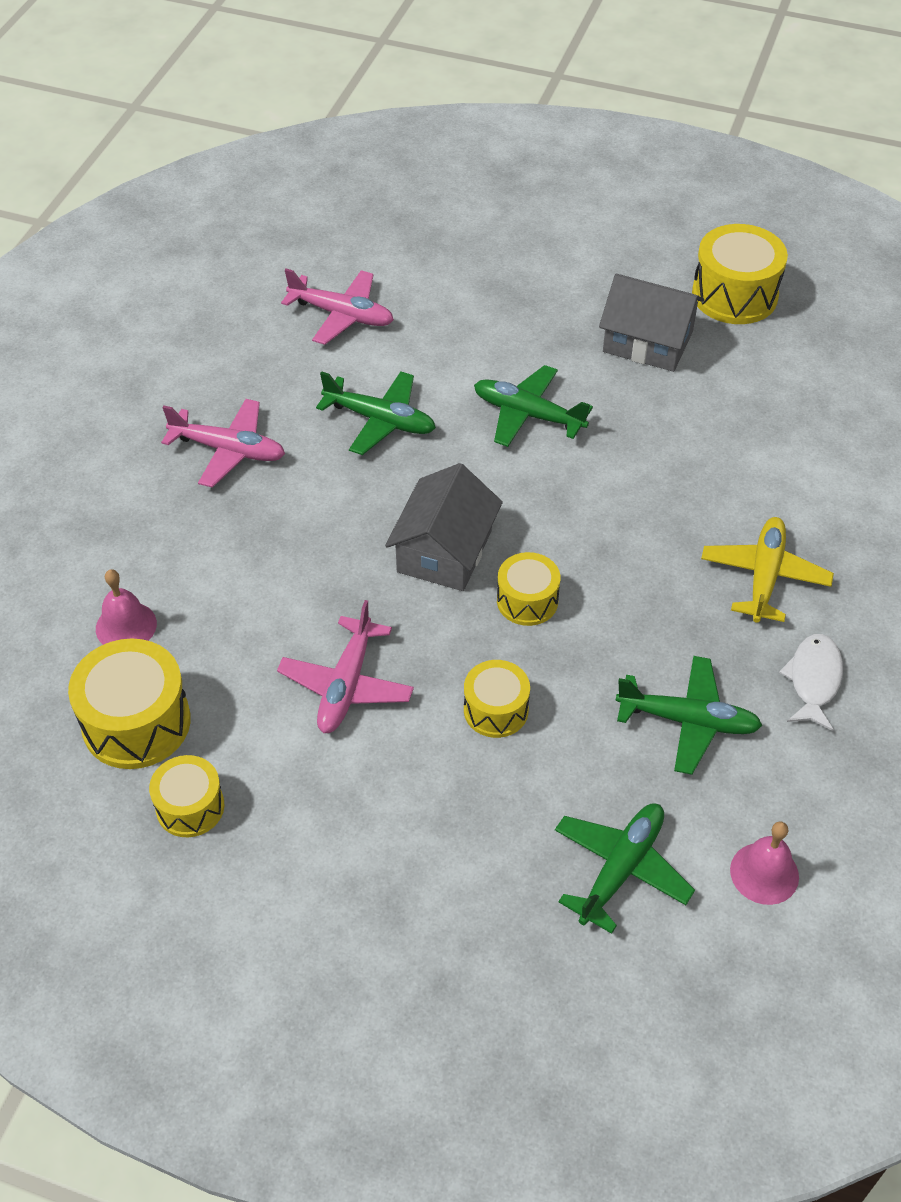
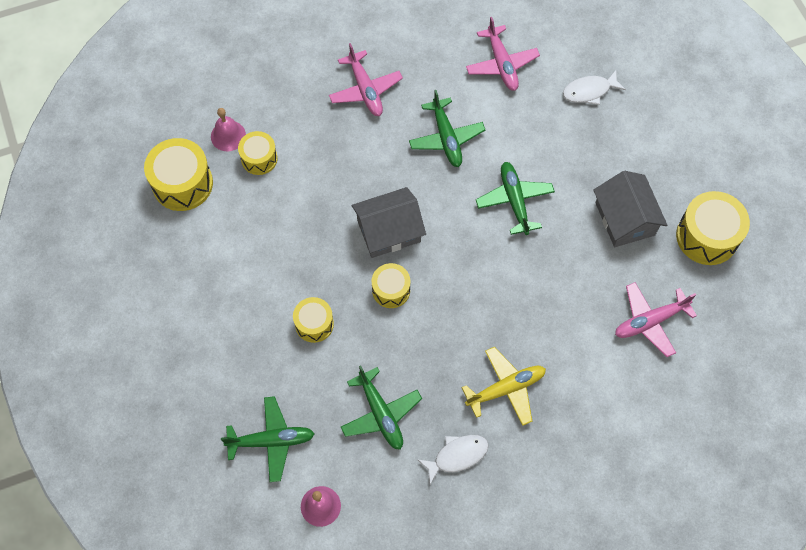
camera: 50 degrees right, 15 degrees up
(190, 807) = (159, 240): yellow drum -> yellow drum (259, 158)
(346, 685) = (273, 251): pink plane -> pink plane (650, 321)
(460, 270) = (589, 91): none -> white fish

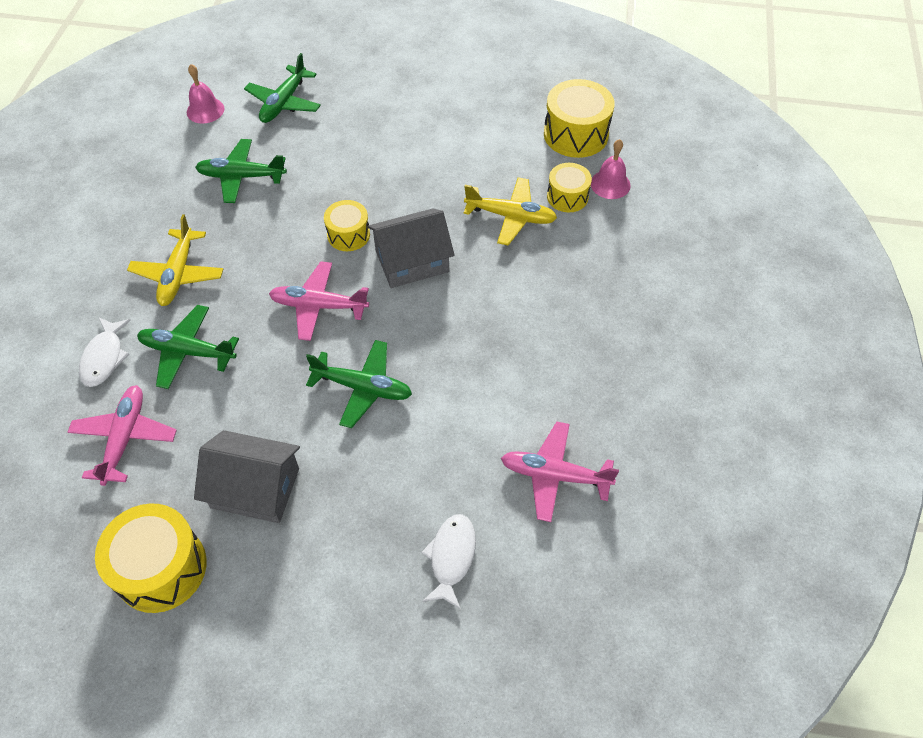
camera: 120 degrees right, 10 degrees down
(303, 187) = (511, 216): none -> yellow plane
(314, 324) = (361, 167): yellow drum -> none
(365, 90) = (599, 318): pink plane -> pink plane (318, 306)
(389, 231) = (412, 261): grey house -> grey house turned 60 degrees clockwise
(446, 138) = (486, 363): green plane -> green plane (187, 352)
(457, 456) = (157, 210): white fish -> white fish (104, 358)

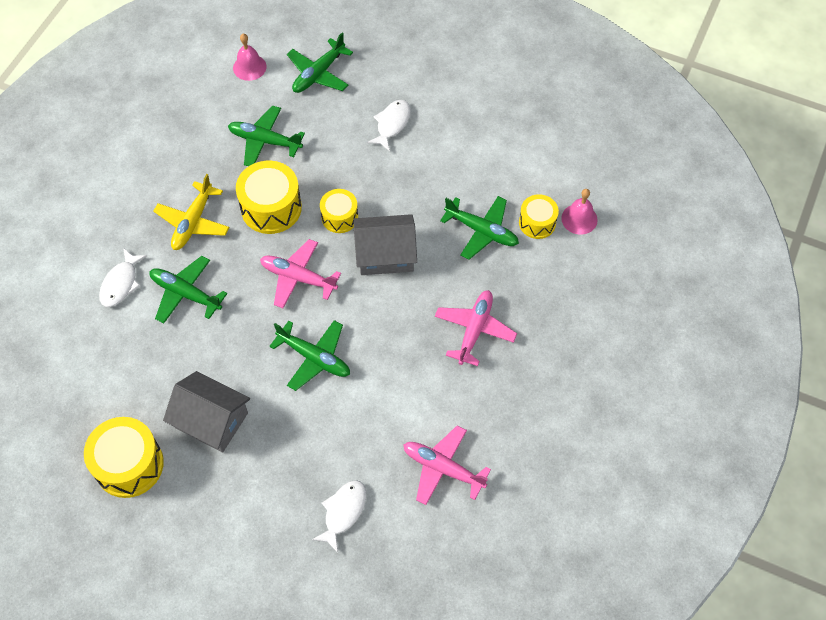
camera: 15 degrees right, 5 degrees up
(125, 437) = (123, 355): pink plane -> pink plane (474, 330)
(379, 134) = (392, 124): none -> white fish
(511, 216) = (482, 231): yellow plane -> green plane
(576, 134) = (566, 162): yellow drum -> yellow drum (271, 208)

